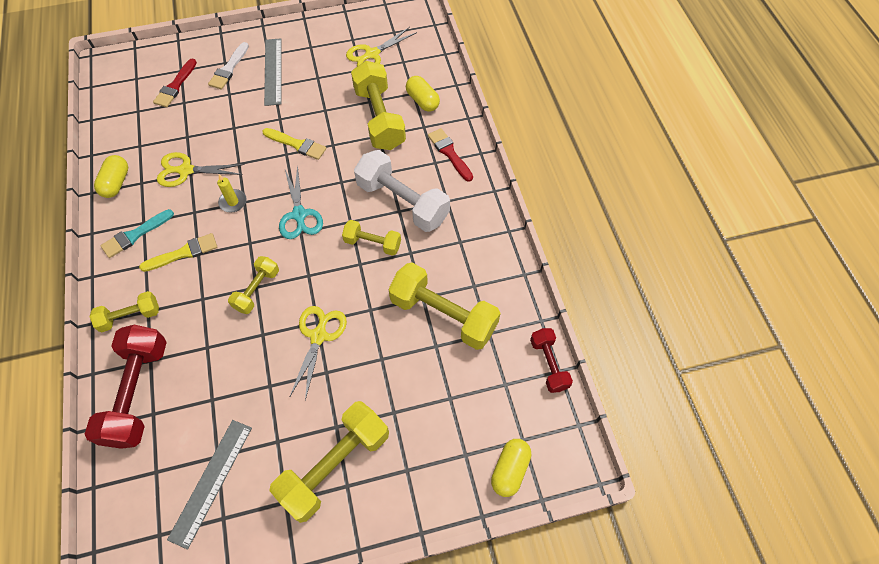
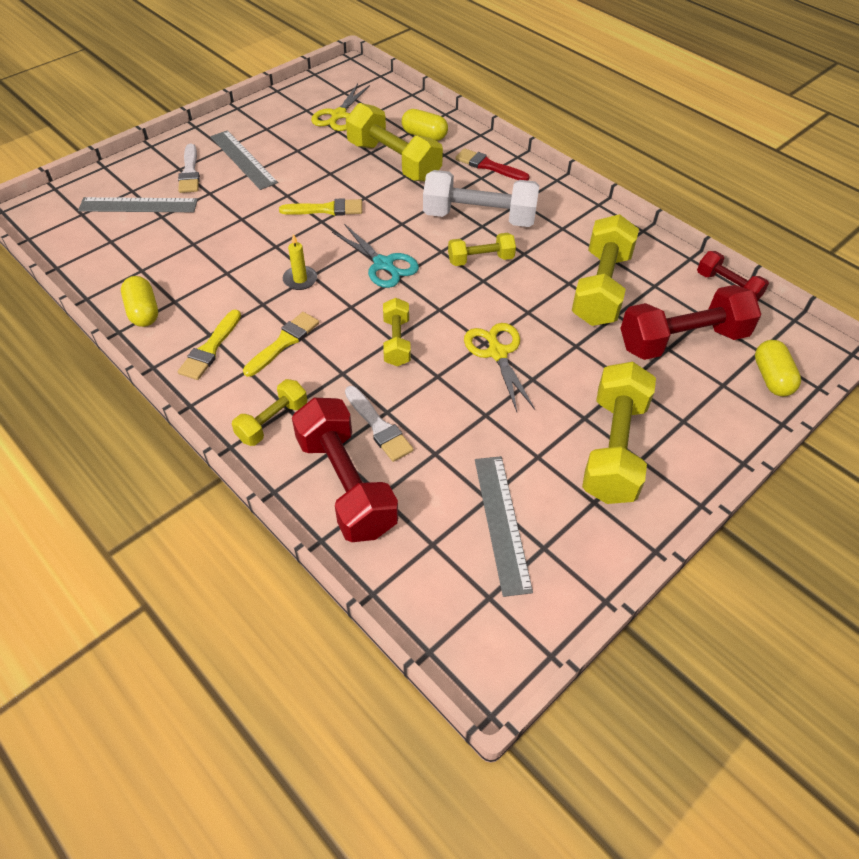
camera: 30 degrees left, 10 degrees down
(135, 235) = (210, 348): turquoise brush -> yellow brush
(175, 86) = (138, 205): red brush -> grey ruler
(186, 170) = (219, 272): yellow scissors -> none
(192, 357) = (378, 426): none -> white brush
(443, 315) = (601, 288): yellow dumbbell -> yellow dumbbell turned 75 degrees counterclockwise
(467, 397) = (682, 340): none -> red dumbbell

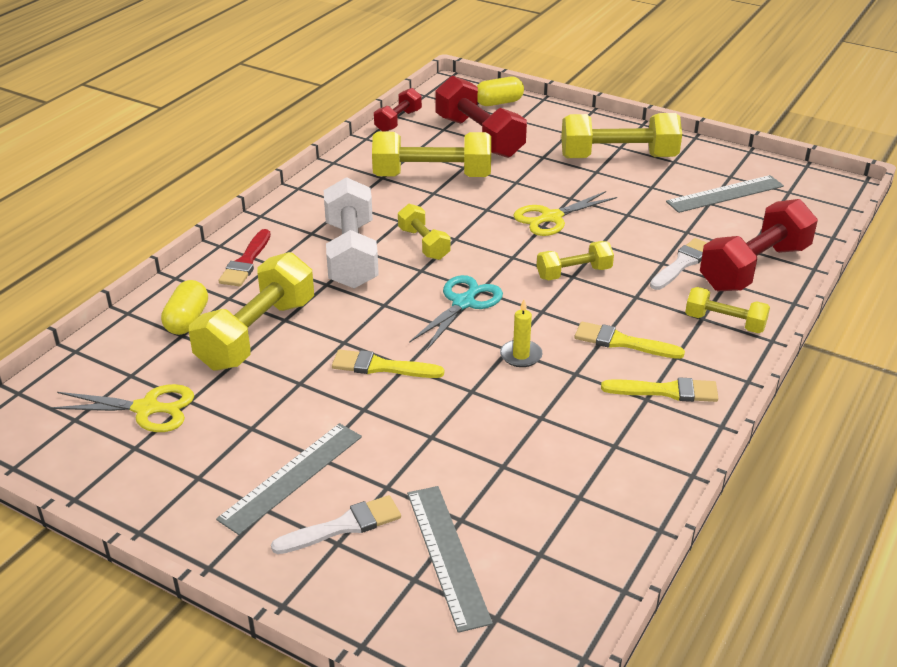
camera: 105 degrees left, 15 degrees down
(143, 312) = (648, 465): yellow capsule -> none
(326, 209) = (381, 367): yellow brush -> yellow brush turned 60 degrees counterclockwise

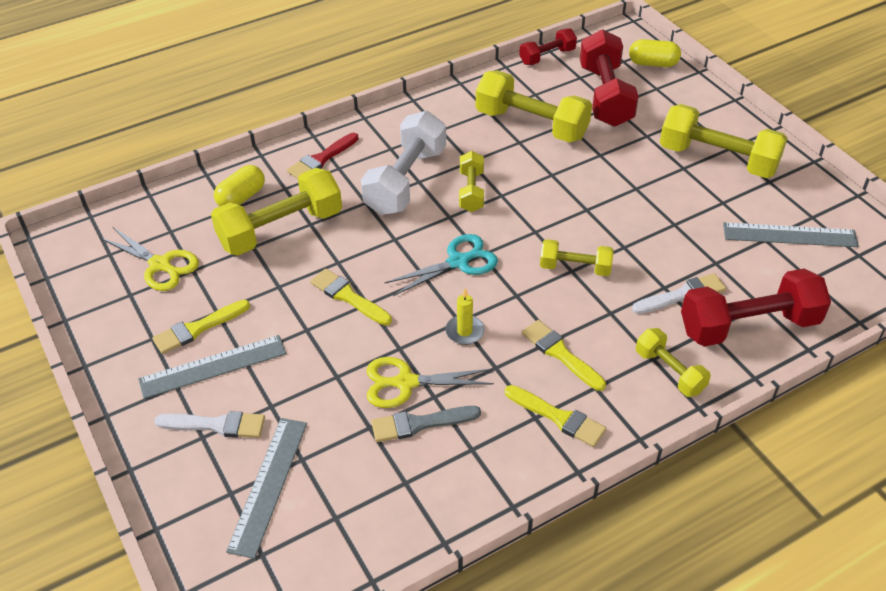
camera: 30 degrees right, 10 degrees up
(243, 450) = (198, 328): none -> yellow brush
(548, 444) = (420, 424): none -> grey brush
(551, 217) = (602, 203): yellow scissors -> yellow scissors (406, 383)

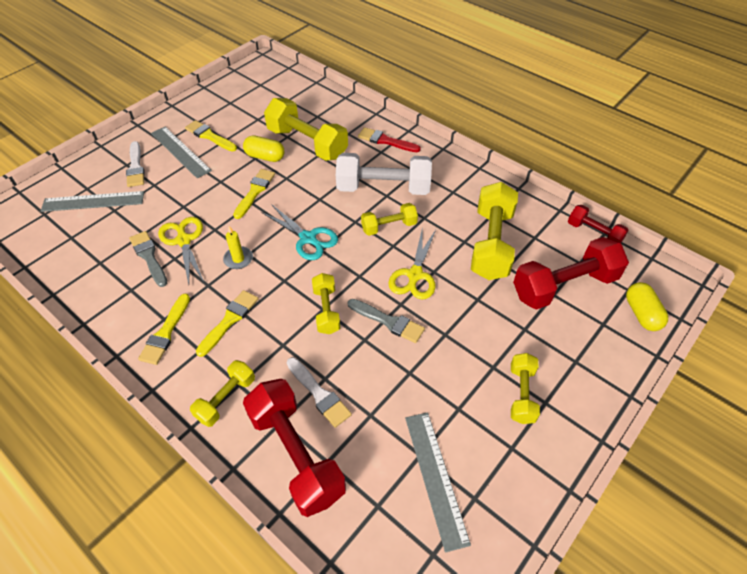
camera: 70 degrees right, 5 degrees up
(160, 265) = (257, 105): yellow scissors -> yellow scissors (415, 275)
(241, 197) = (330, 118): yellow capsule -> yellow capsule (265, 157)
(607, 223) = (388, 321): none -> grey brush
(717, 159) = (521, 394): yellow dumbbell -> yellow dumbbell, size x0.55

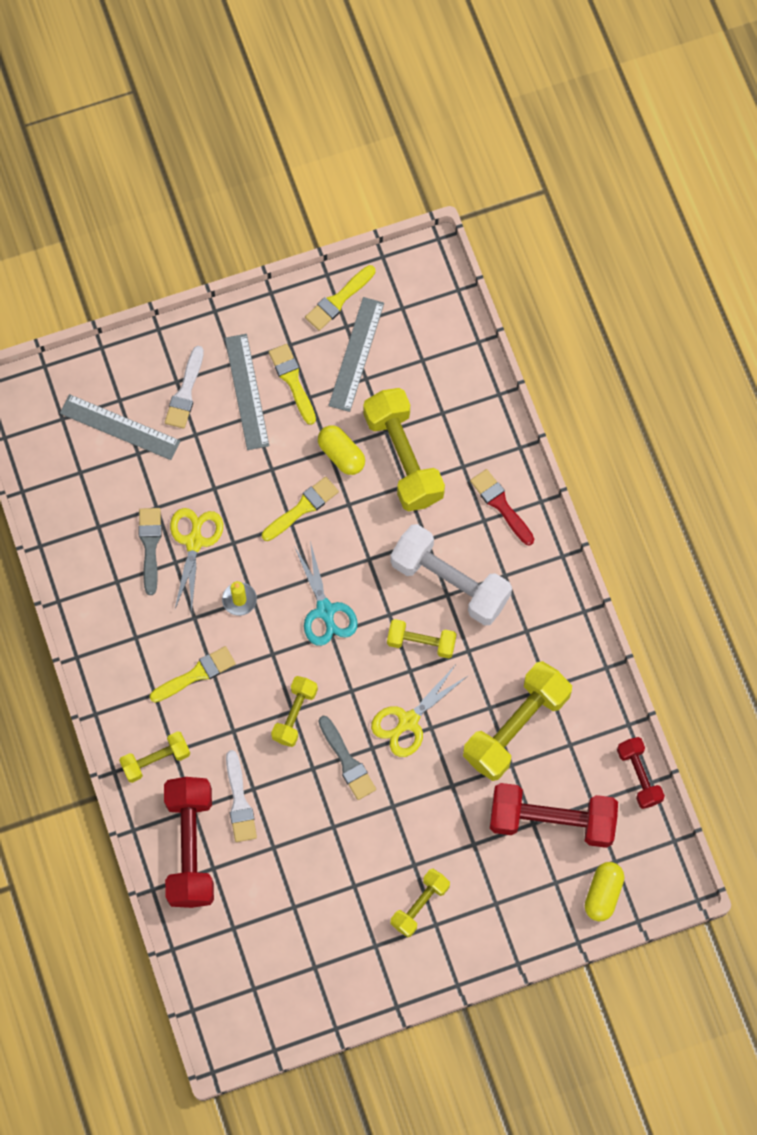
camera: 30 degrees right, 20 degrees up
(165, 332) = (131, 655): yellow brush -> yellow brush (338, 300)
(435, 477) = (293, 933): grey ruler -> grey ruler (356, 354)

